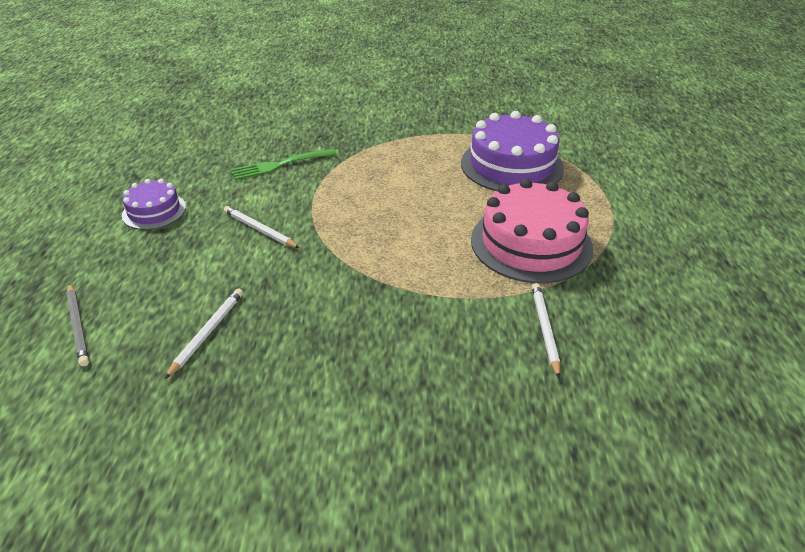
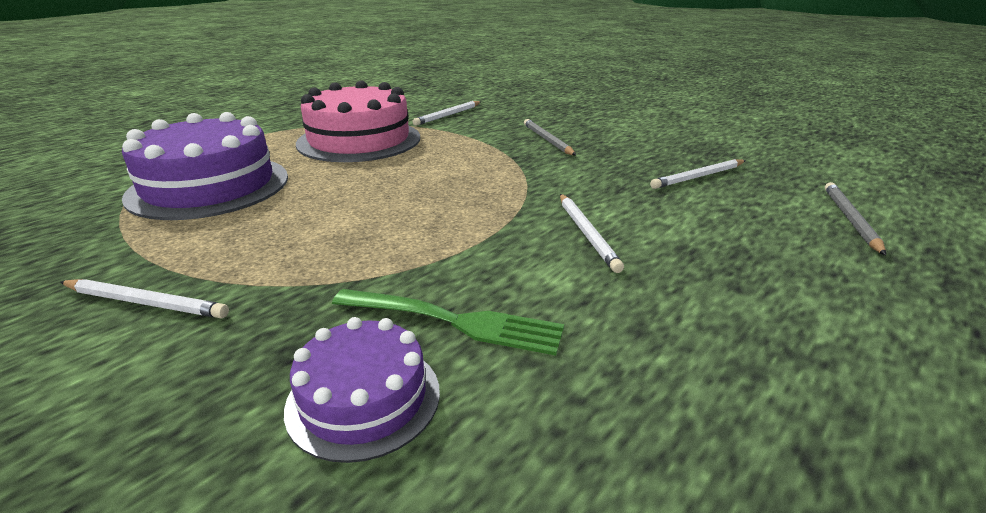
camera: 140 degrees left, 10 degrees down
(154, 211) = (752, 327): purple cake -> purple cake (363, 398)
(385, 330) = (547, 140): none -> grey pencil
(400, 126) = (145, 303): none -> white pencil

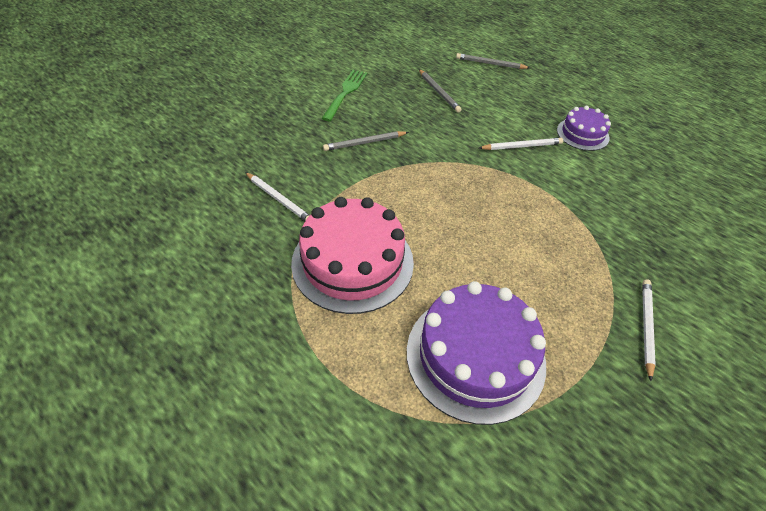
camera: 90 degrees left, 20 degrees up
(363, 398) = (674, 223): purple cake -> purple cake (582, 134)
(452, 321) = (617, 198): green fork -> green fork (345, 93)
(698, 177) = (438, 92): white pencil -> grey pencil

